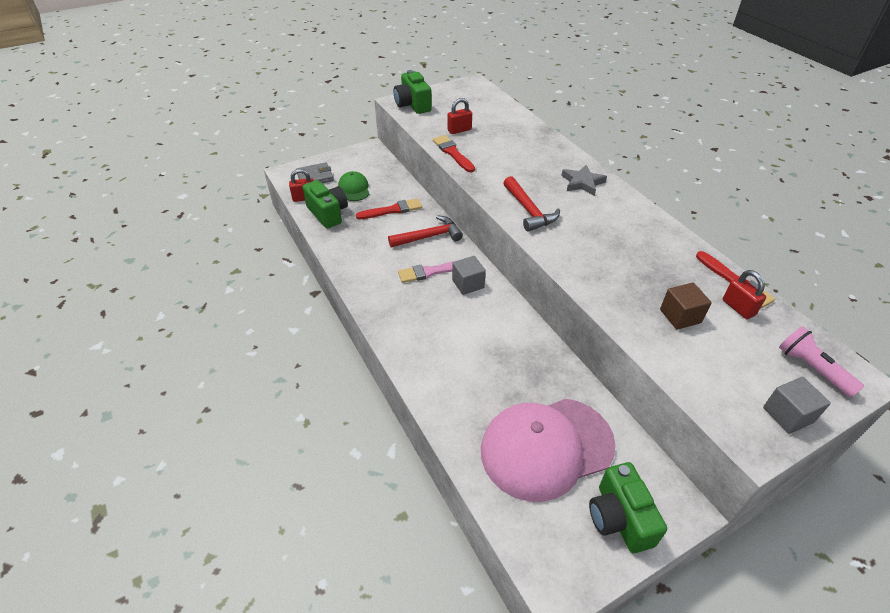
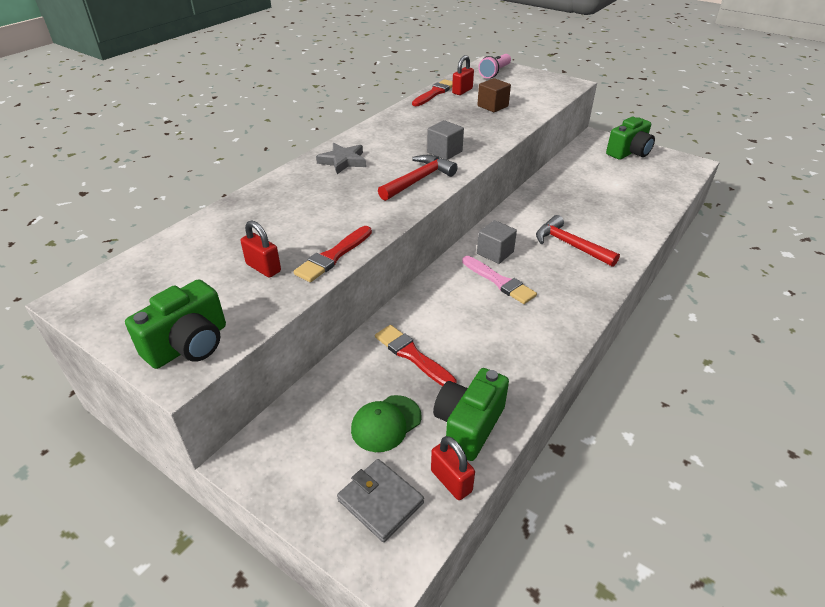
camera: 115 degrees left, 5 degrees down
(429, 236) = (442, 302): red hammer -> red hammer (570, 245)
(546, 447) = (616, 181): pink cap -> none
(788, 415) = (539, 77): grey cube -> grey cube (444, 152)

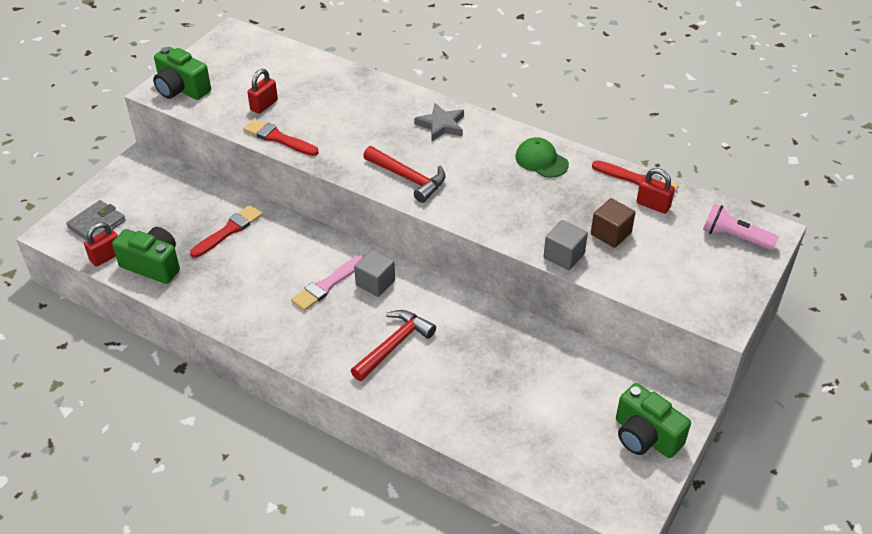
camera: 85 degrees right, 5 degrees up
(386, 423) = (160, 221): green cap -> green cap (541, 160)
(444, 152) = (473, 194): grey cube -> grey cube (564, 256)

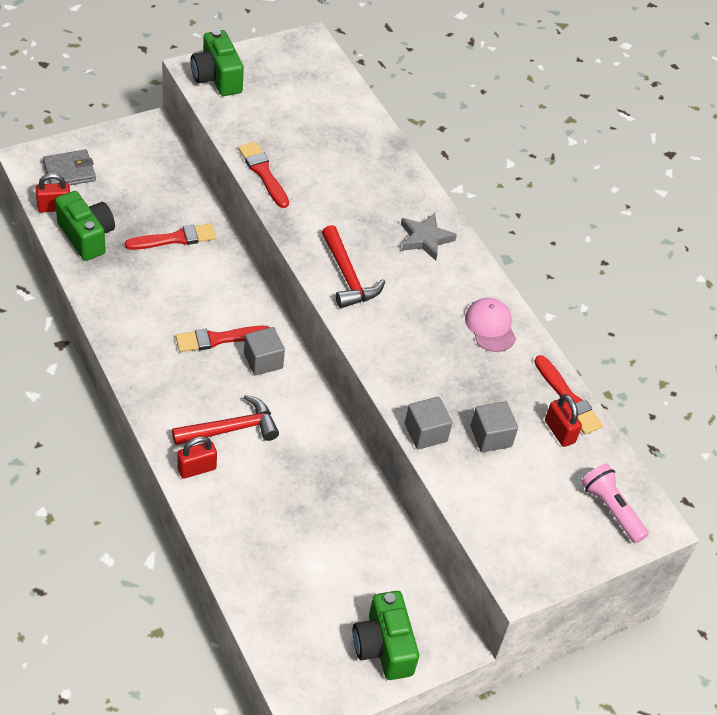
camera: 25 degrees right, 5 degrees up
(264, 105) = (277, 132): red padlock -> red padlock (197, 468)
(327, 285) = (218, 339): pink brush -> red brush
(541, 160) = (490, 326): green cap -> pink cap
(611, 233) = (491, 436): brown cube -> grey cube

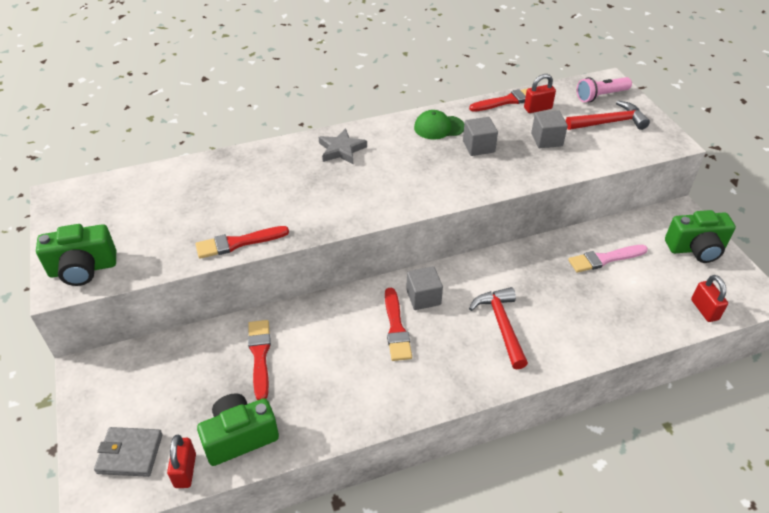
camera: 75 degrees left, 5 degrees down
(69, 171) = (130, 453): grey wallet -> grey wallet turned 75 degrees counterclockwise
(197, 468) = (547, 353): red padlock -> red padlock (704, 310)
(347, 276) = (380, 198): red hammer -> red hammer (609, 122)
(348, 539) = (604, 259): none -> pink brush
(425, 433) = (547, 171): grey cube -> grey cube (478, 147)
(490, 326) = (439, 127): pink cap -> green cap

